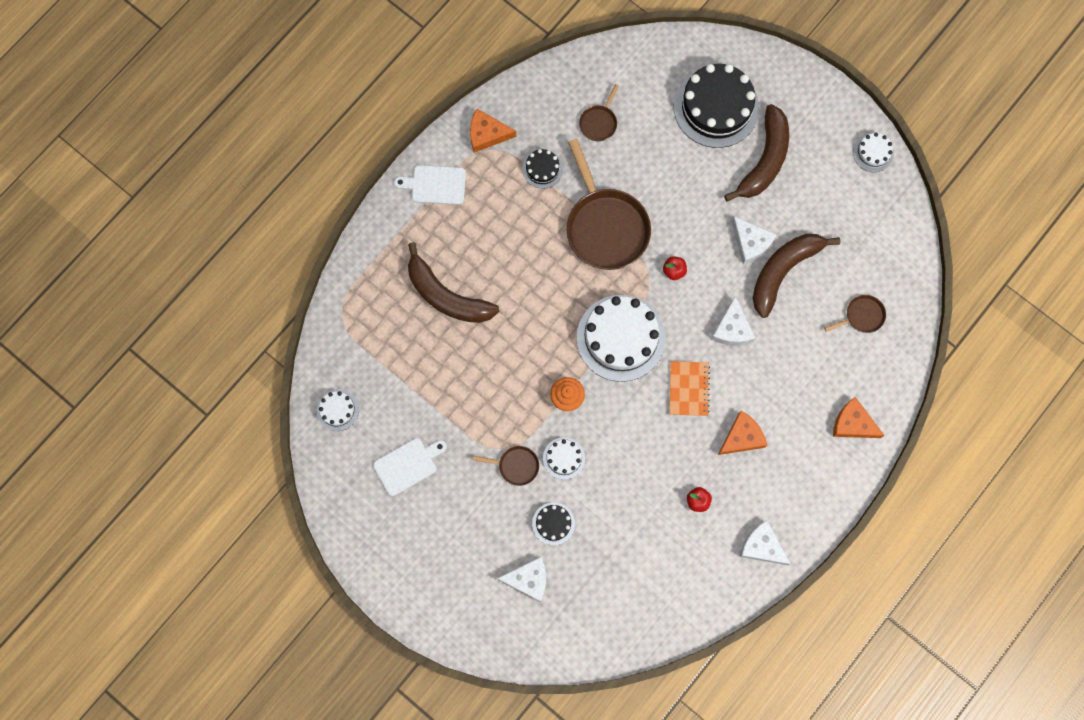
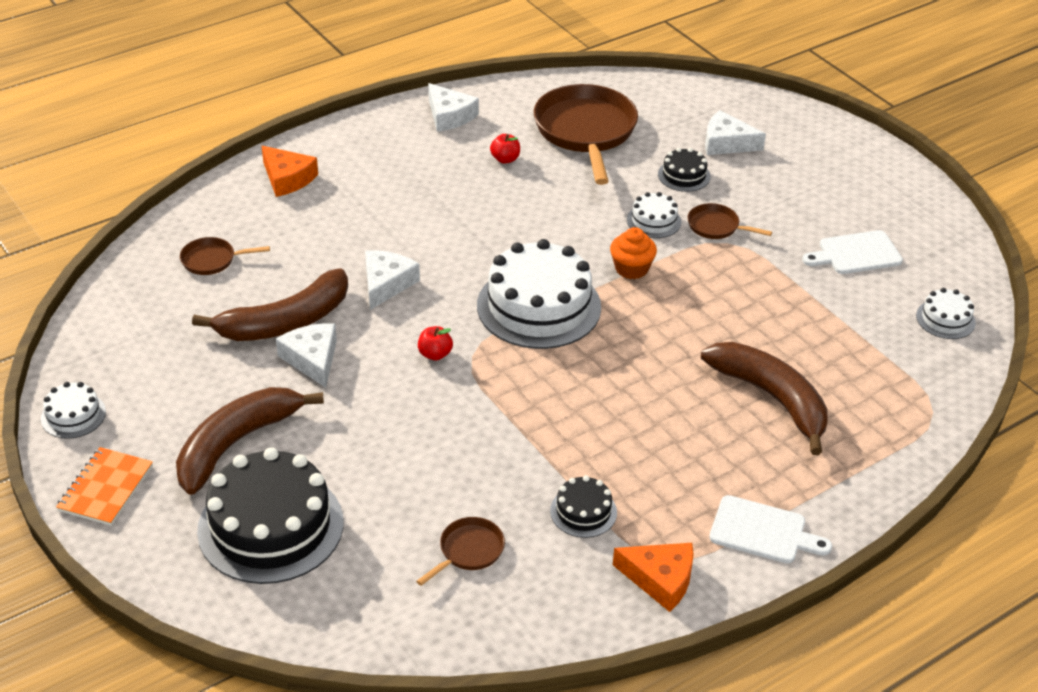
camera: 165 degrees left, 35 degrees down
(605, 226) = (512, 422): brown pan -> brown pan (586, 132)
(688, 389) = (471, 244): orange notebook -> orange notebook (106, 488)
(742, 437) = (426, 194): orange cheese -> none

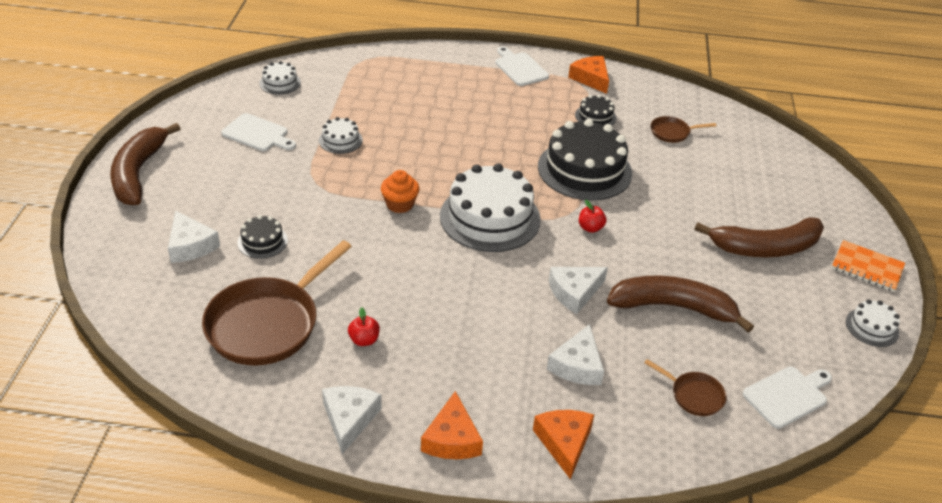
camera: 140 degrees left, 0 degrees up
(106, 488) = (867, 267): orange notebook -> orange notebook turned 60 degrees clockwise
(129, 303) = (787, 396): none -> white cutting board
(271, 526) = (773, 196): black cake -> black cake (584, 170)
(312, 359) = (675, 271): white cheese -> white cheese (577, 365)
(368, 141) = (452, 439): none -> orange cheese
(654, 221) = (336, 224): white cake -> white cake (340, 140)
(716, 226) = (305, 196): brown pan -> none
(772, 398) = (431, 104): brown banana -> brown banana (138, 173)

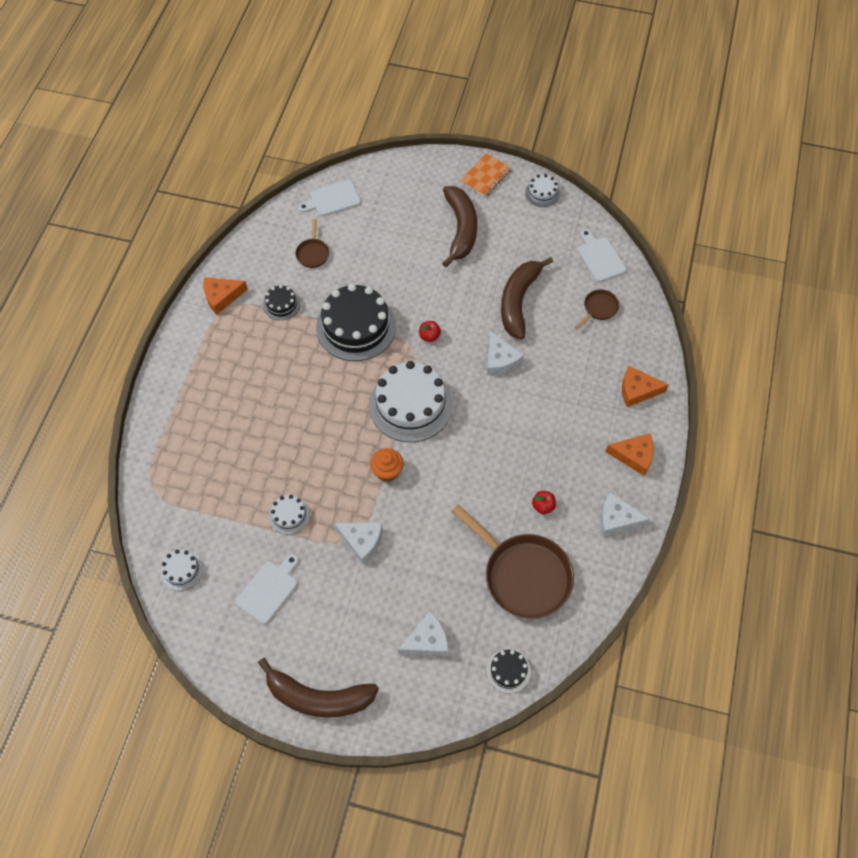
camera: 80 degrees left, 20 degrees up
(262, 241) = (426, 581): black cake -> black cake (508, 671)
(520, 68) = (193, 351): white cutting board -> white cutting board (332, 199)
(577, 365) = (571, 371): white cheese -> white cheese (362, 541)

